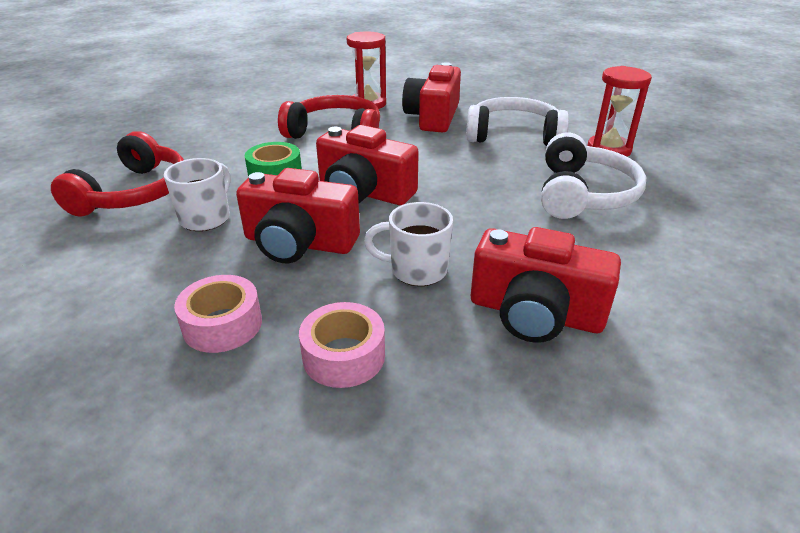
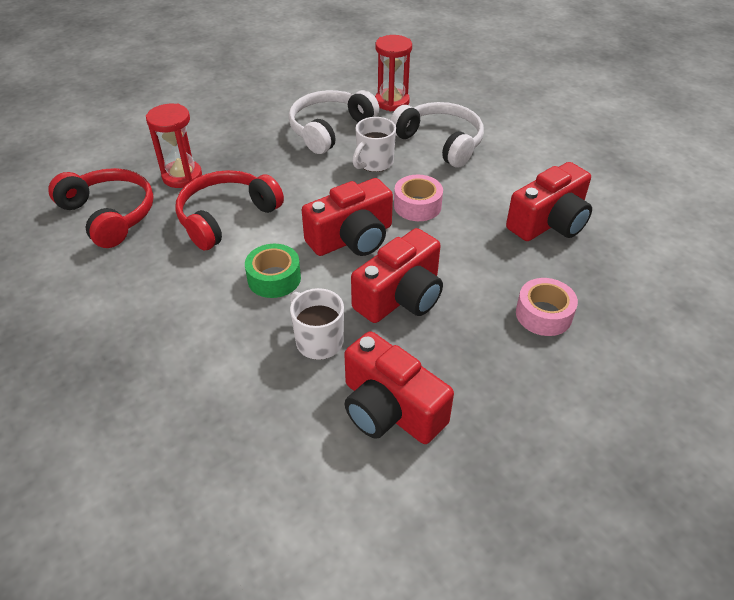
camera: 60 degrees left, 10 degrees up
(134, 193) = (225, 383): red headphones -> red headphones (109, 215)
(222, 324) = (478, 364): pink tape -> pink tape (417, 205)
(416, 270) = (476, 251): white mug -> white mug (374, 163)
(433, 117) = (253, 152): red camera -> red camera (390, 409)

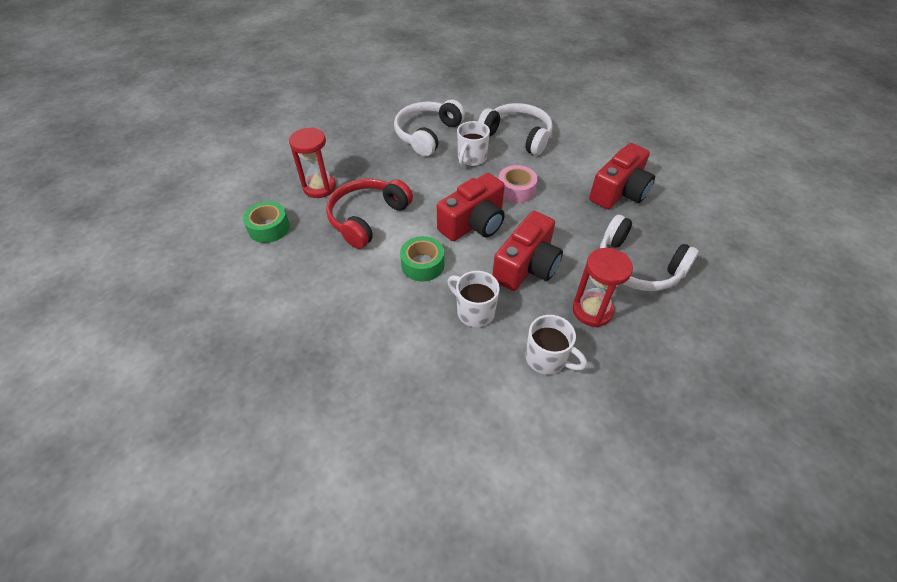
camera: 10 degrees left, 5 degrees up
(109, 215) = (269, 228): red headphones -> green tape
(390, 409) = (547, 359): red camera -> white mug
(392, 102) = (469, 106): red hourglass -> red hourglass (592, 310)
(543, 314) = (637, 266): pink tape -> white headphones

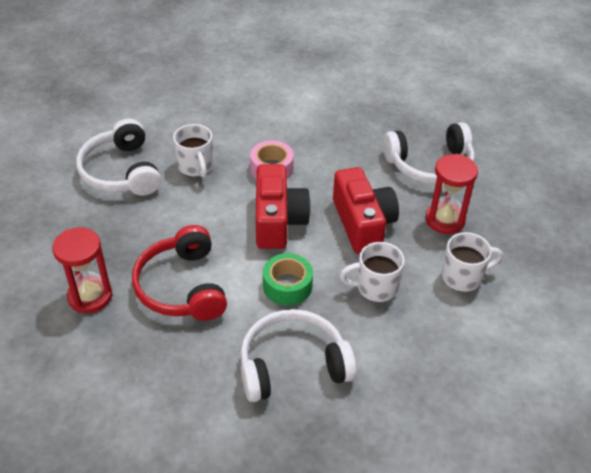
camera: 50 degrees left, 5 degrees down
(269, 228) = (99, 372): green tape -> none
(517, 136) = (206, 120): white headphones -> white headphones (292, 365)
(619, 192) = (347, 116): red camera -> none

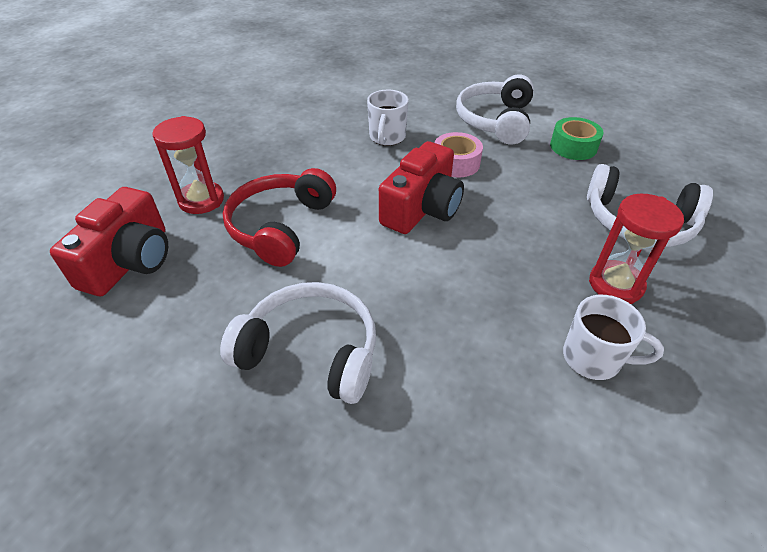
camera: 35 degrees right, 0 degrees up
(121, 171) = (322, 119): white headphones -> white headphones (495, 121)
(287, 286) = (377, 270): green tape -> green tape (573, 147)
(363, 223) = (510, 247): red camera -> red camera (130, 261)
(375, 287) = (471, 317): white mug -> none

